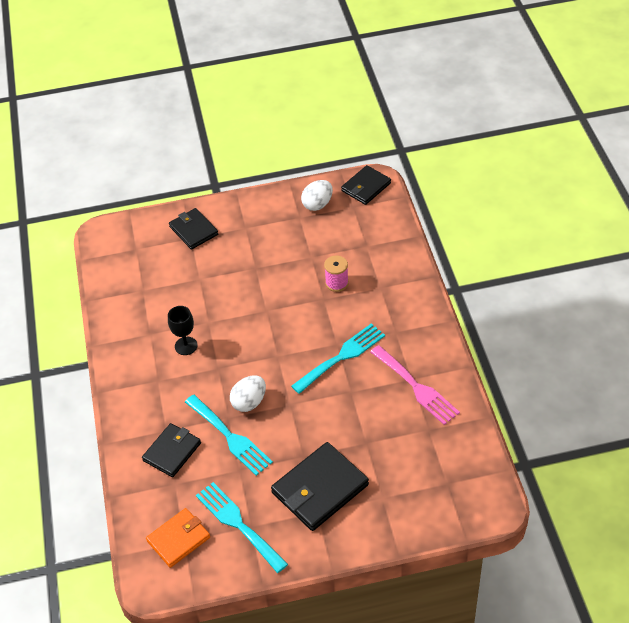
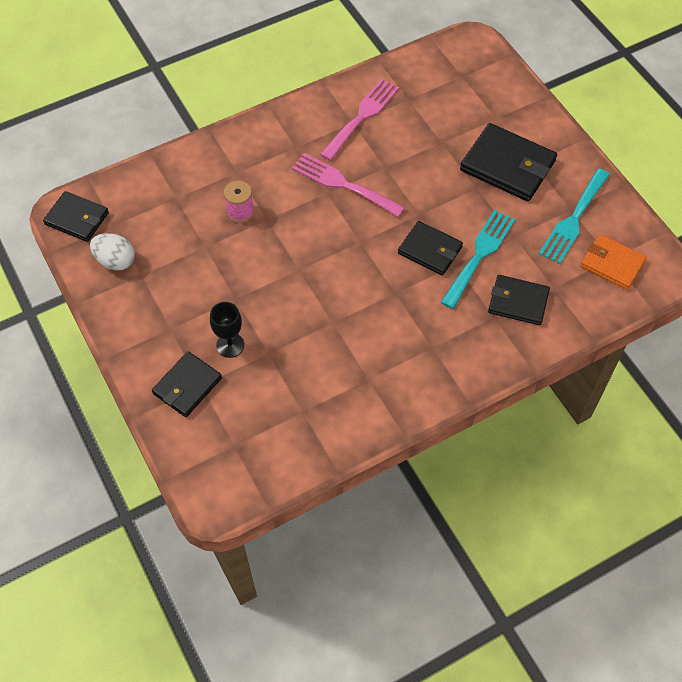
camera: 110 degrees left, 10 degrees up
(186, 346) = (375, 334): black goblet -> black goblet (230, 345)
(249, 402) = (430, 250): white egg -> black wallet
(342, 356) = (343, 184): turquoise fork -> pink fork

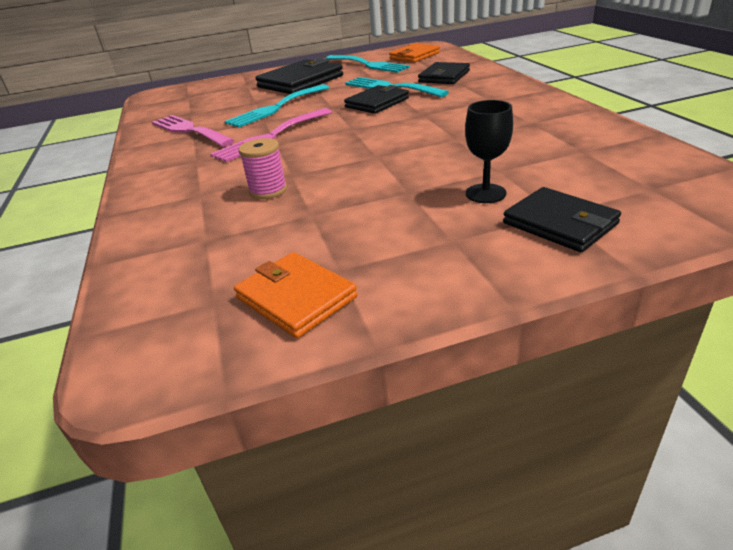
camera: 75 degrees left, 25 degrees down
(77, 219) = (166, 350): black wallet -> none
(115, 261) = (296, 297): white egg -> orange wallet
(420, 167) = (276, 108): none -> turquoise fork

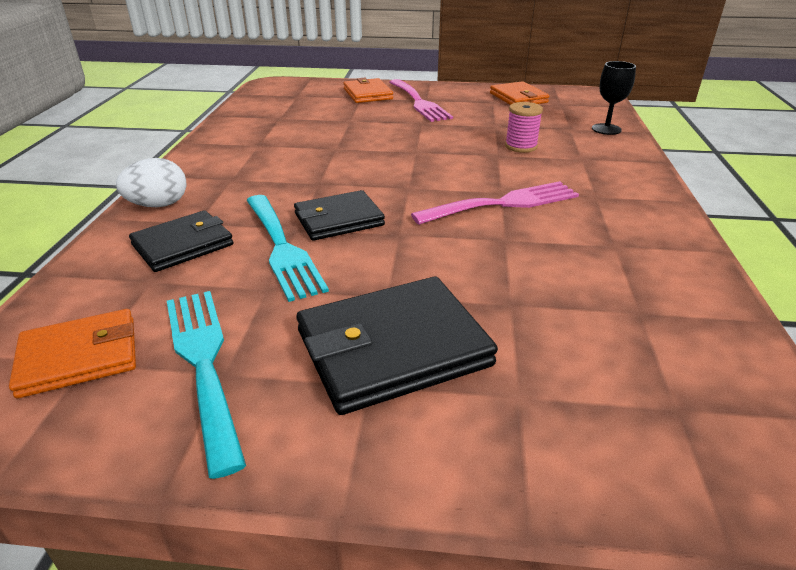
camera: 160 degrees left, 0 degrees up
(189, 130) = (622, 256): pink fork -> pink fork (419, 102)
(276, 108) = (478, 264): turquoise fork -> none
(485, 193) = (379, 111): black goblet -> black goblet (606, 129)
(499, 81) = (158, 205): none -> white egg
(560, 223) = (368, 94): black wallet -> orange wallet

